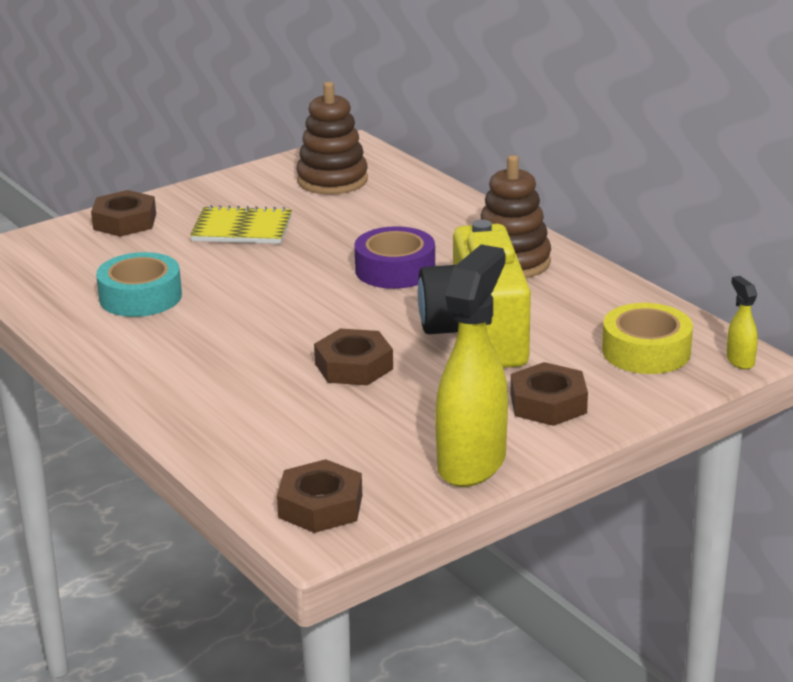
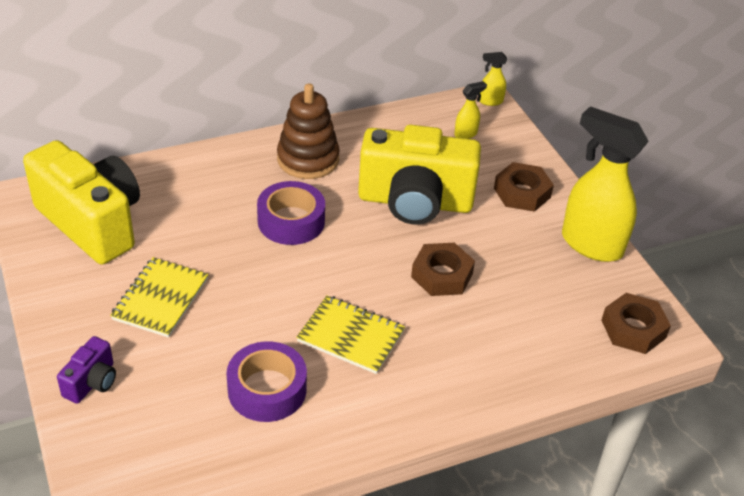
camera: 80 degrees left, 15 degrees up
(125, 221) = (92, 382): brown nut -> purple camera
(140, 297) = (267, 389): turquoise tape -> purple tape
(230, 327) = (350, 336): none -> yellow notebook
(332, 180) = (92, 223): brown stacking toy -> yellow camera
(646, 351) = (466, 134): yellow tape -> yellow spray bottle

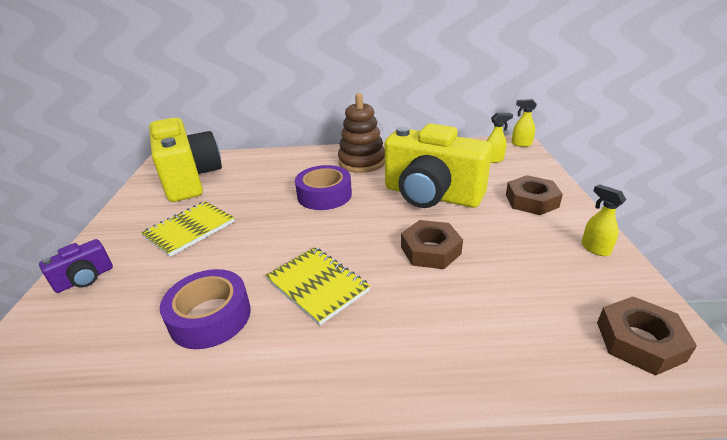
camera: 25 degrees right, 10 degrees down
(590, 244) = (594, 248): yellow spray bottle -> yellow spray bottle, size x0.43

